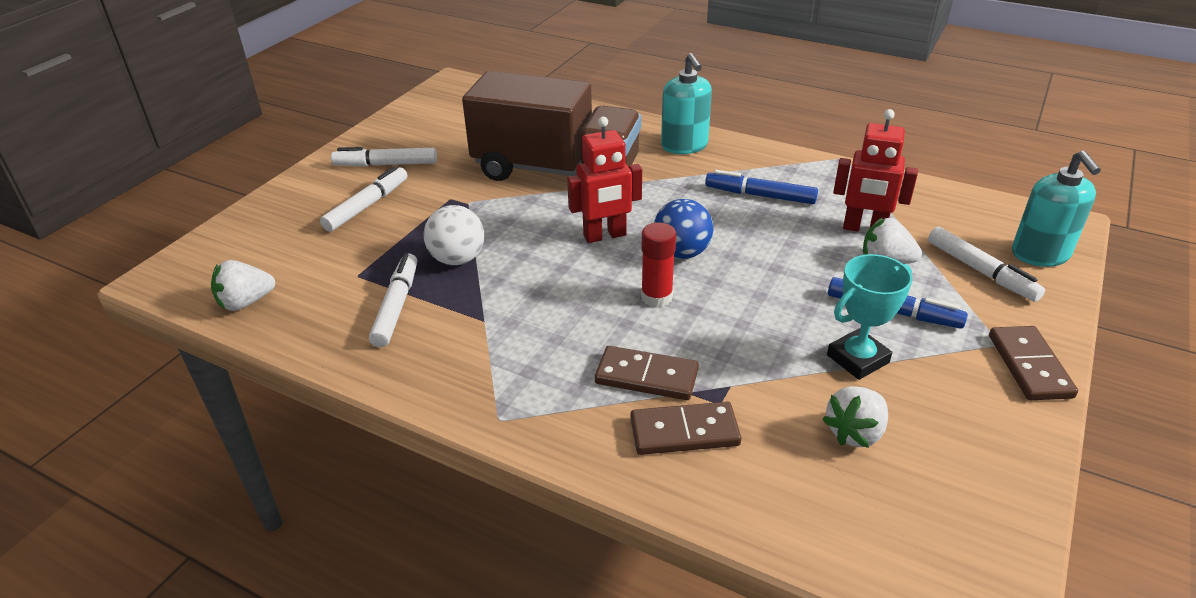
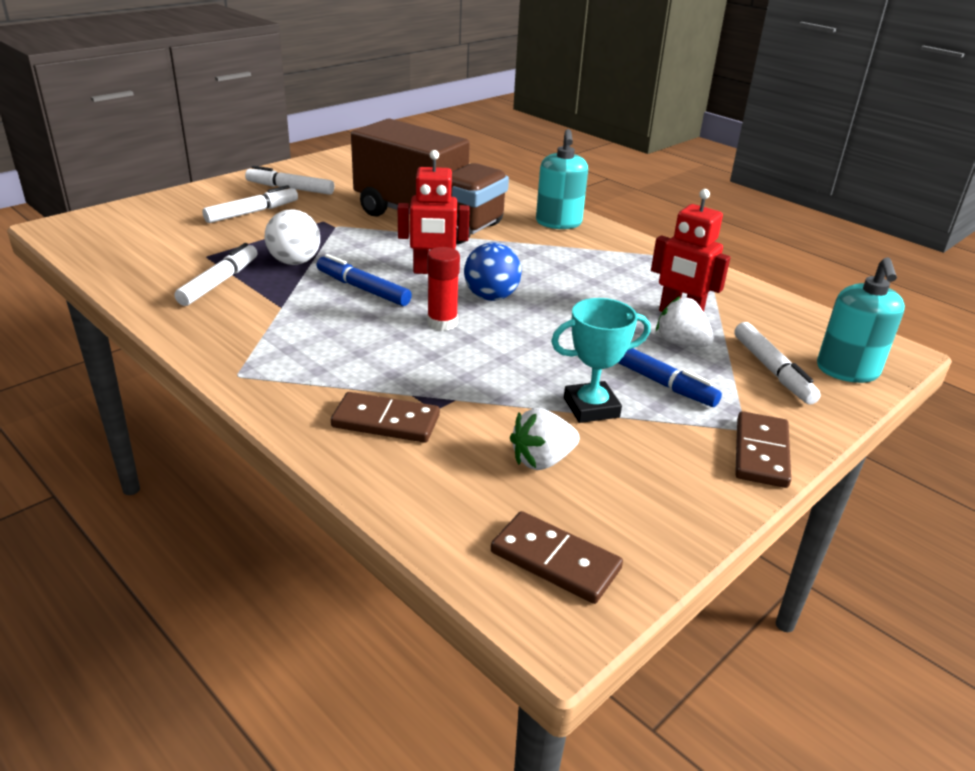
camera: 15 degrees right, 5 degrees down
(246, 302) = (107, 255): white strawberry -> none
(646, 376) = (386, 375): brown domino -> brown domino (555, 560)
(760, 195) = (599, 271): blue marker -> blue marker (363, 289)

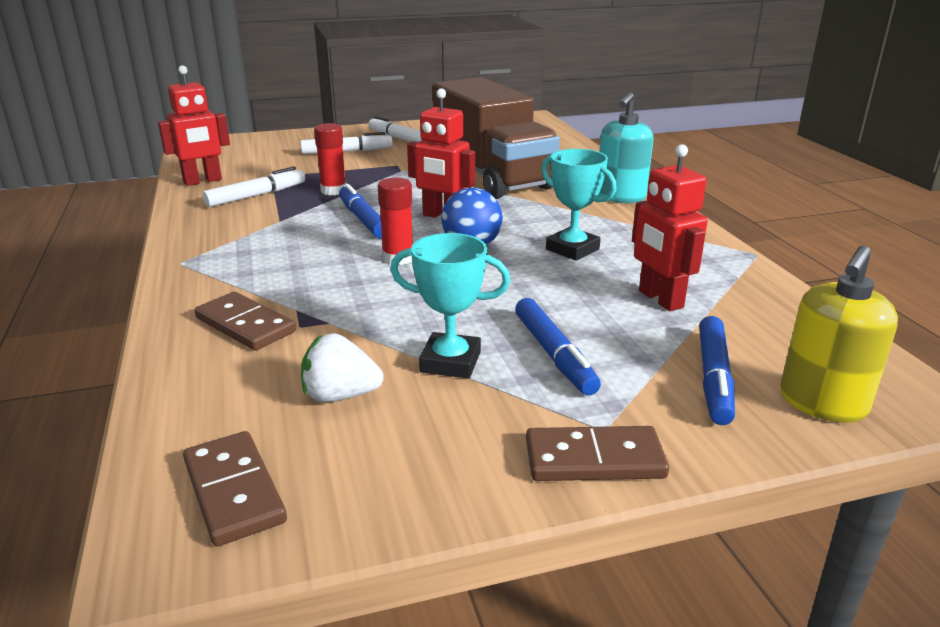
camera: 30 degrees right, 5 degrees down
(134, 275) = (202, 181): none -> red robot
(294, 262) = (333, 191): white ball -> red glue stick
(574, 283) = (572, 249): none -> turquoise trophy
(680, 343) = (627, 326): white strawberry -> none
(761, 453) = (594, 459): brown domino -> brown domino turned 45 degrees clockwise
(772, 370) = (713, 378): white marker -> blue marker
(847, 371) = (822, 403): turquoise soap dispenser -> yellow soap dispenser

